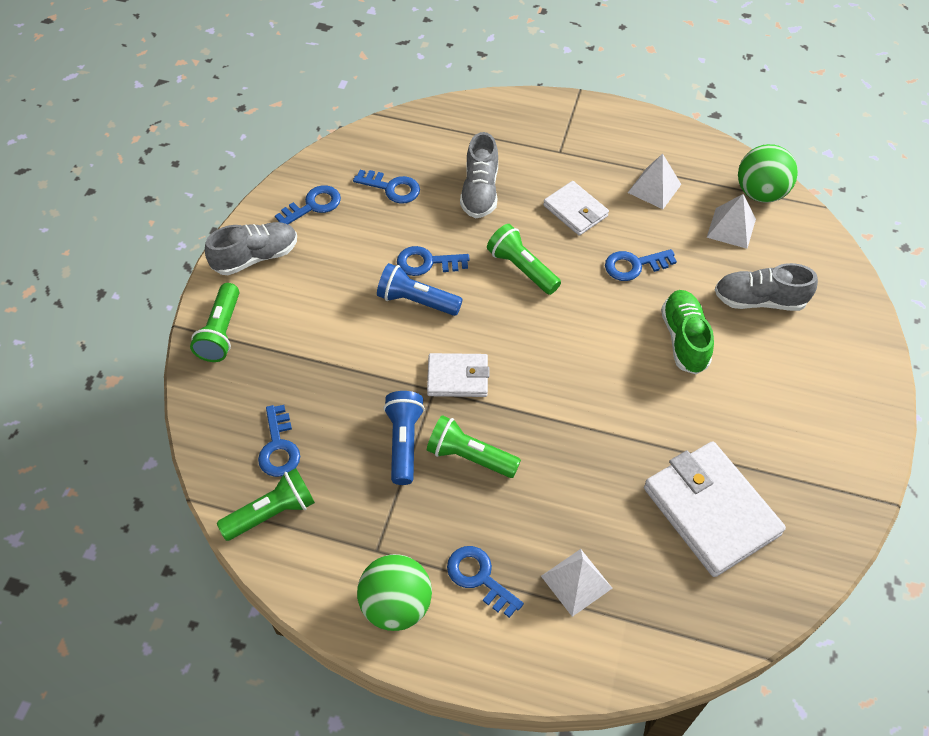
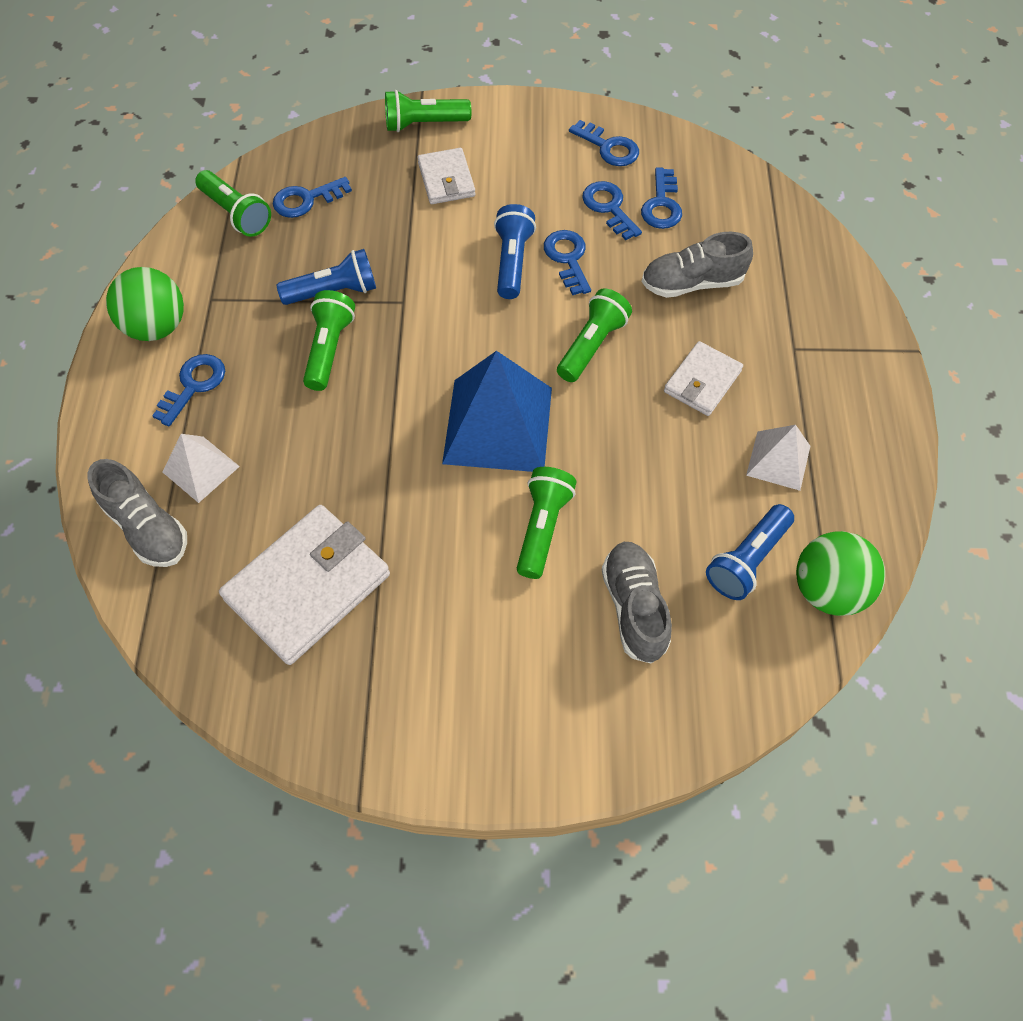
camera: 75 degrees right, 5 degrees up
(256, 257) = (523, 123): grey shoe -> grey shoe (147, 527)
(457, 377) = (423, 318): white wallet -> white wallet (446, 180)
(583, 347) = (497, 425): none -> blue pyramid
(634, 265) = (639, 457): blue key -> blue key (609, 207)
(684, 339) = (542, 528): green shoe -> green flashlight
(731, 228) = (747, 560): white pyramid -> blue flashlight

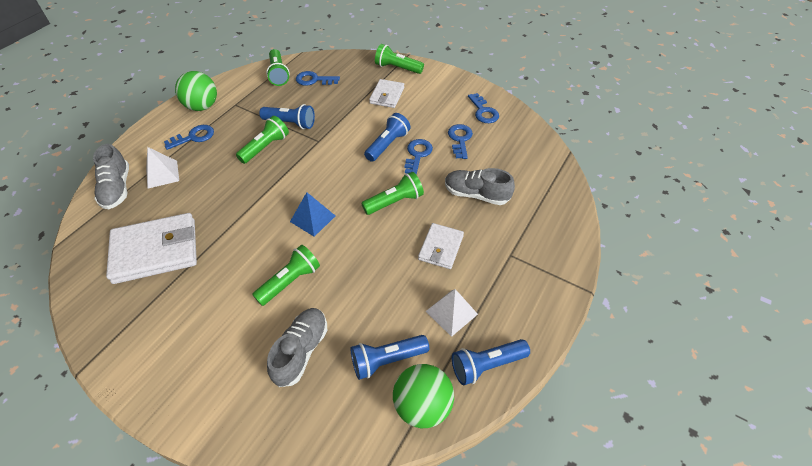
camera: 30 degrees right, 10 degrees down
(497, 425) = (312, 218): blue pyramid -> blue pyramid, size x0.53
(662, 205) = (490, 149): blue key -> none
(702, 381) = (441, 248): white wallet -> white wallet turned 45 degrees counterclockwise
(864, 503) = (486, 365): none -> blue flashlight

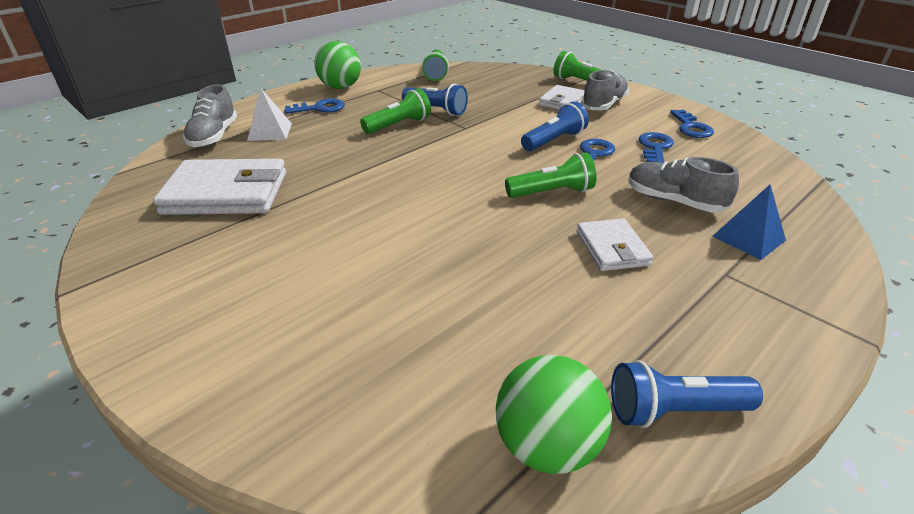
camera: 15 degrees right, 15 degrees down
(290, 281) = (382, 249): green flashlight -> none
(301, 351) = (368, 329): grey shoe -> grey shoe (603, 105)
(312, 218) = (435, 192): blue pyramid -> blue pyramid (748, 238)
(314, 80) = (476, 81): blue key -> none
(387, 360) = (499, 367): blue flashlight -> none
(441, 248) = (612, 248): white wallet -> white wallet turned 45 degrees counterclockwise
(451, 312) = (619, 326): white pyramid -> none

